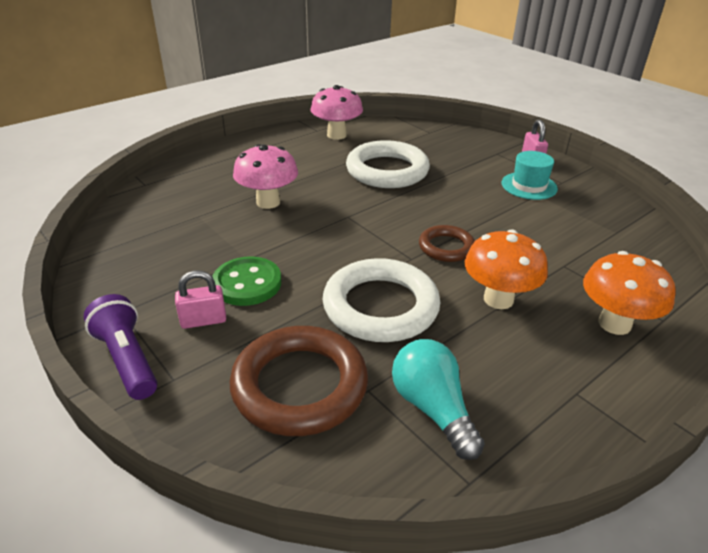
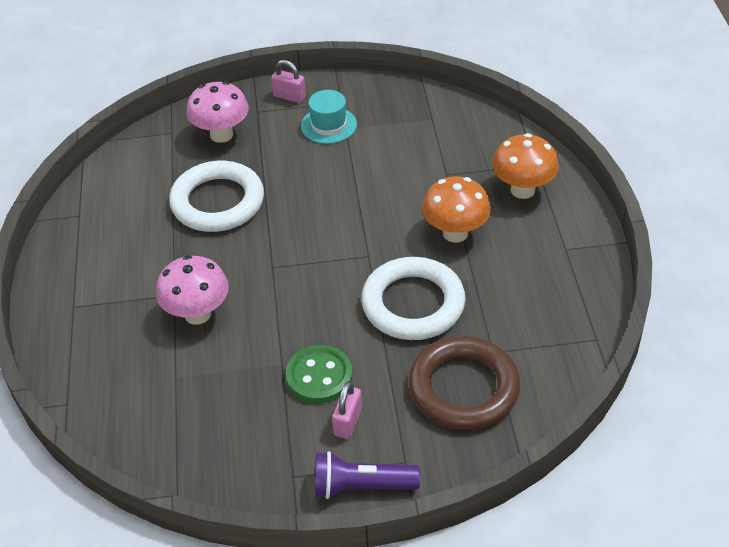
camera: 55 degrees left, 10 degrees up
(336, 135) = (107, 205): pink mushroom -> pink mushroom (221, 134)
(433, 409) = (531, 326): turquoise light bulb -> none
(446, 247) = (371, 227): brown ring -> none

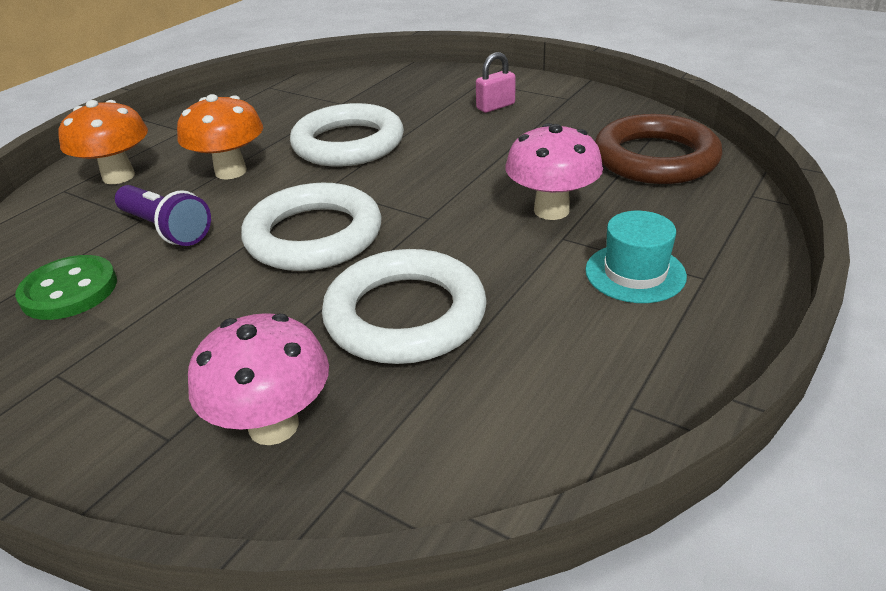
camera: 140 degrees left, 10 degrees down
(289, 96) = (87, 436): pink padlock -> none
(319, 376) = (485, 133): green button -> green button (69, 290)
(325, 218) = (314, 236): none -> white ring
(328, 125) = (130, 346): turquoise hat -> turquoise hat (635, 273)
(361, 486) = (524, 82): purple flashlight -> purple flashlight (166, 229)
(463, 388) = (391, 95): brown ring -> brown ring (655, 158)

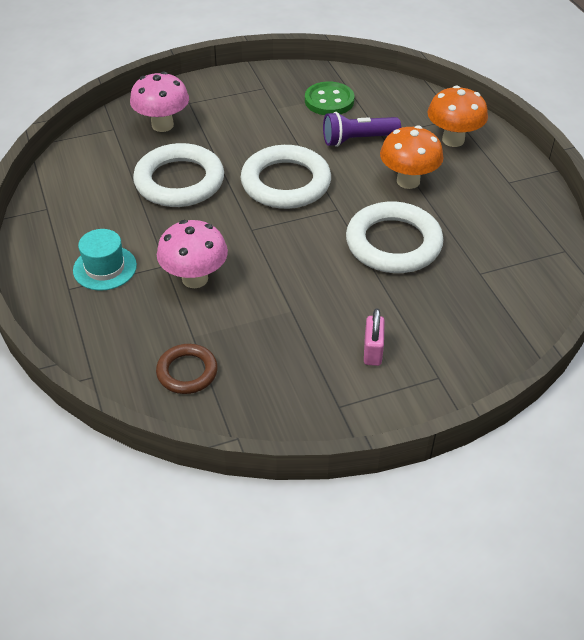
camera: 125 degrees right, 10 degrees up
(655, 158) = (187, 372): brown ring -> brown ring, size x0.55

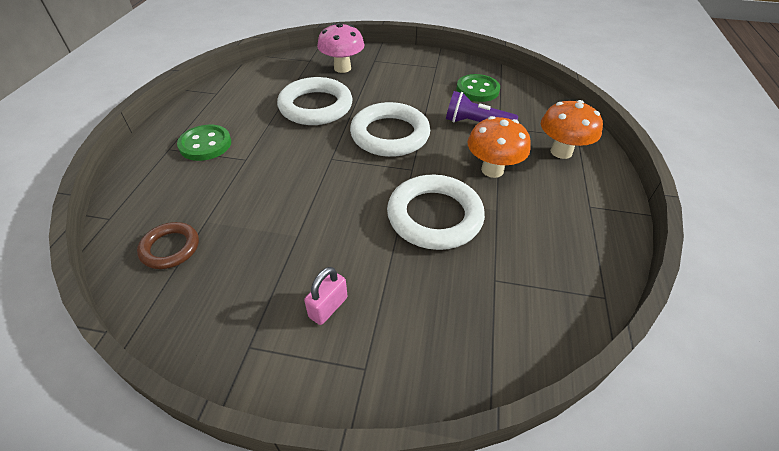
camera: 30 degrees right, 0 degrees up
(105, 268) = (205, 144): turquoise hat -> green button
(195, 279) = (254, 177): pink mushroom -> none

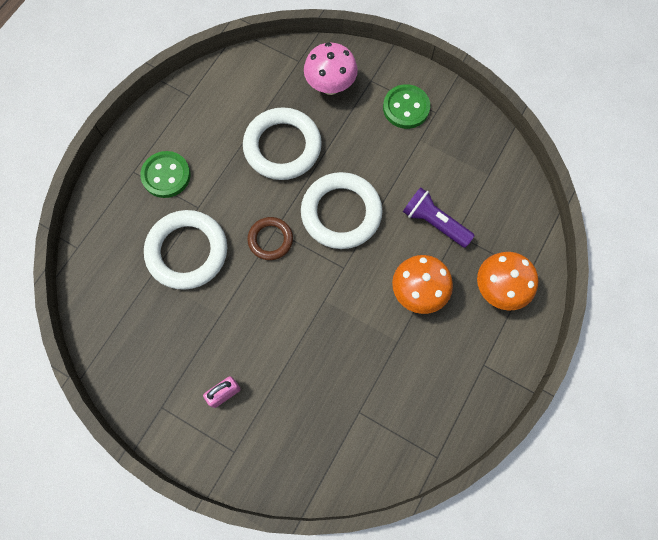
camera: 20 degrees right, 25 degrees up
(170, 248) = (120, 296): brown ring -> brown ring (270, 240)
(434, 216) = (340, 331): white ring -> white ring (187, 251)
(477, 90) = (463, 168): green button -> green button (406, 108)

